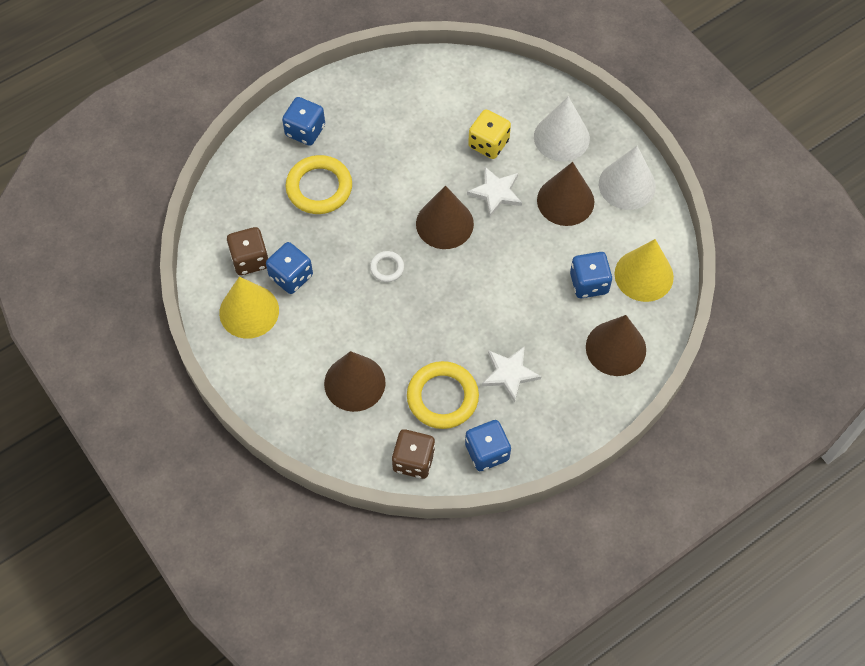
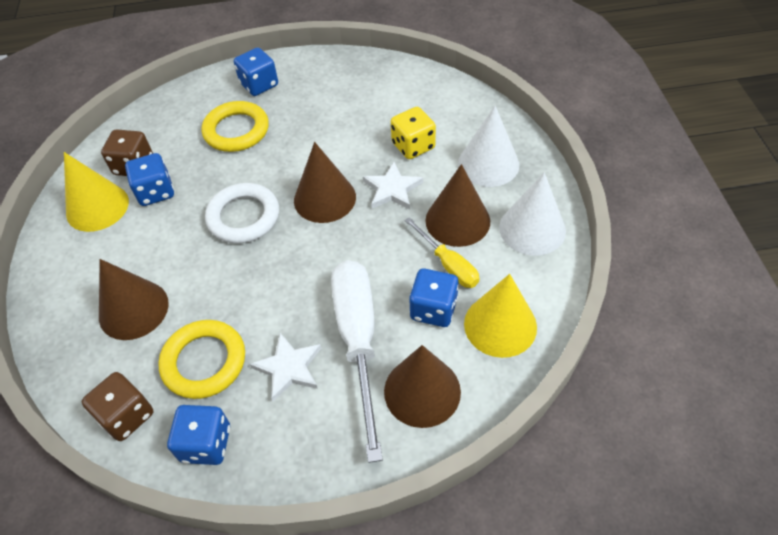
camera: 30 degrees right, 10 degrees down
(387, 268) = (243, 217): white ring -> white ring, size x1.99
(548, 331) = (359, 341): none -> white screwdriver
(579, 242) = (448, 264): none -> yellow screwdriver

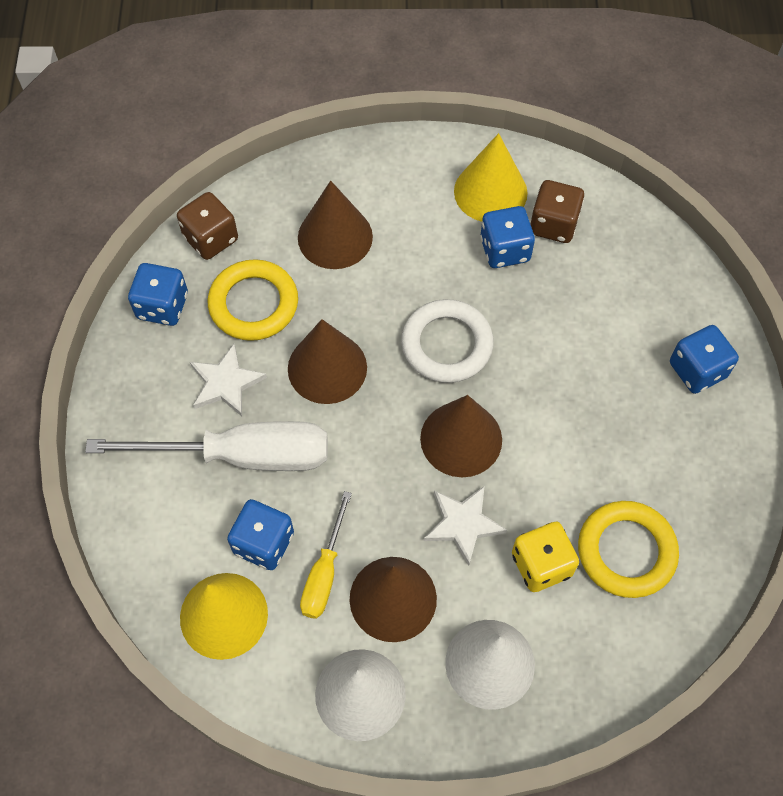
camera: 95 degrees right, 10 degrees up
(236, 130) = (603, 339): yellow ring -> yellow ring (626, 551)
(422, 391) = (163, 512): brown cone -> brown cone (327, 368)
(448, 264) = (324, 572): yellow screwdriver -> yellow screwdriver turned 45 degrees counterclockwise

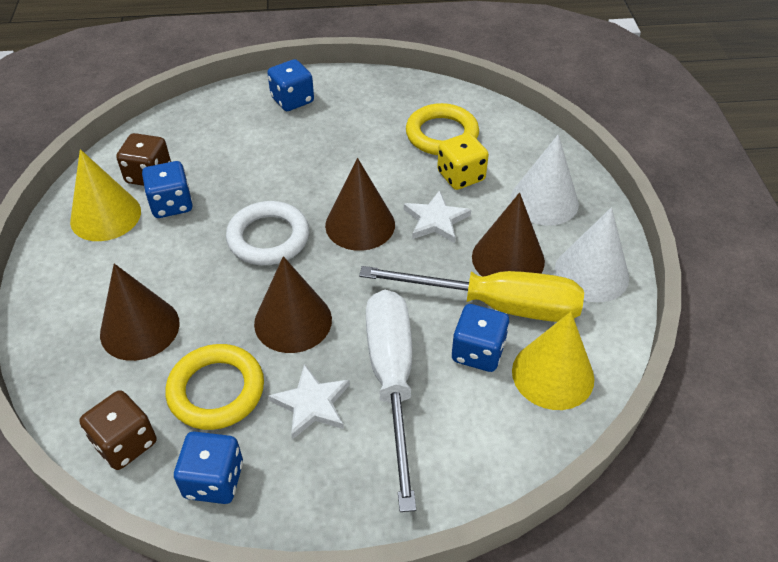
camera: 95 degrees left, 15 degrees down
(324, 572) = (496, 305): yellow screwdriver -> yellow screwdriver, size x1.87

